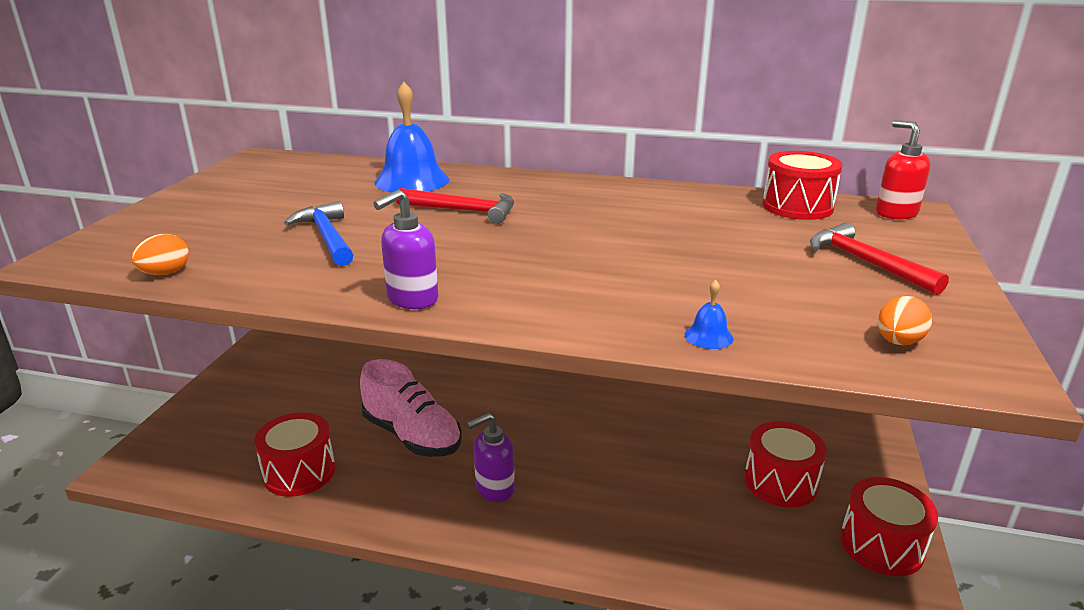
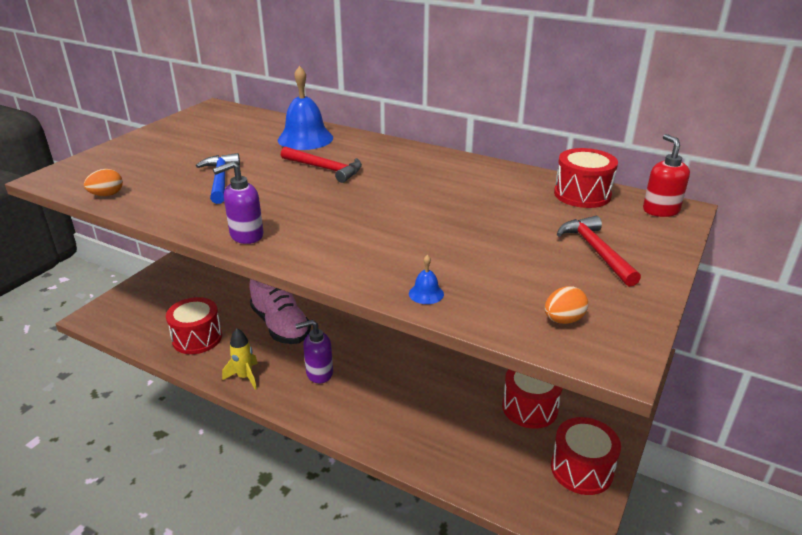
camera: 15 degrees right, 5 degrees up
(392, 512) = (245, 377): none -> yellow rocket

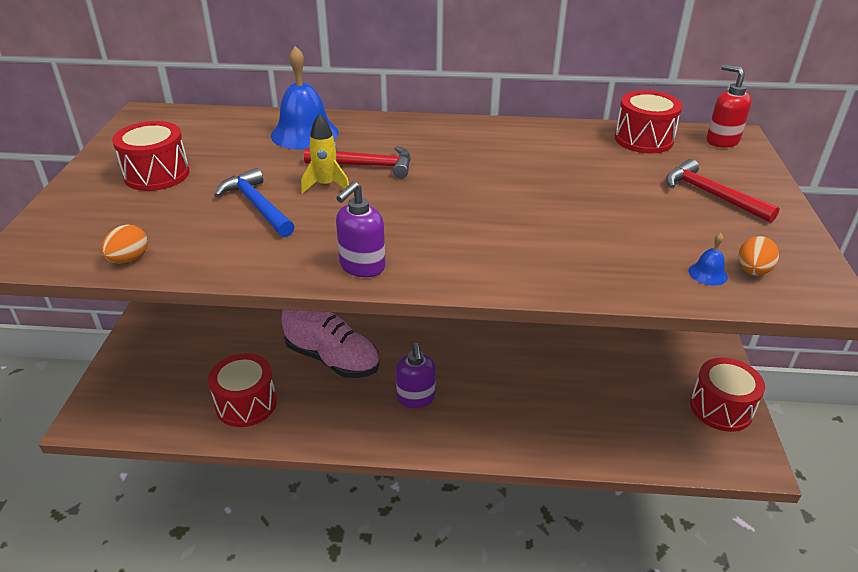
camera: 25 degrees left, 5 degrees up
(245, 377) = (338, 430): yellow rocket -> yellow rocket (326, 185)
(319, 373) = (416, 398): purple soap dispenser -> purple soap dispenser turned 60 degrees counterclockwise
(426, 293) = (612, 280): blue bell -> blue bell (708, 273)
(530, 407) = (638, 365): red drum -> red drum (157, 174)

